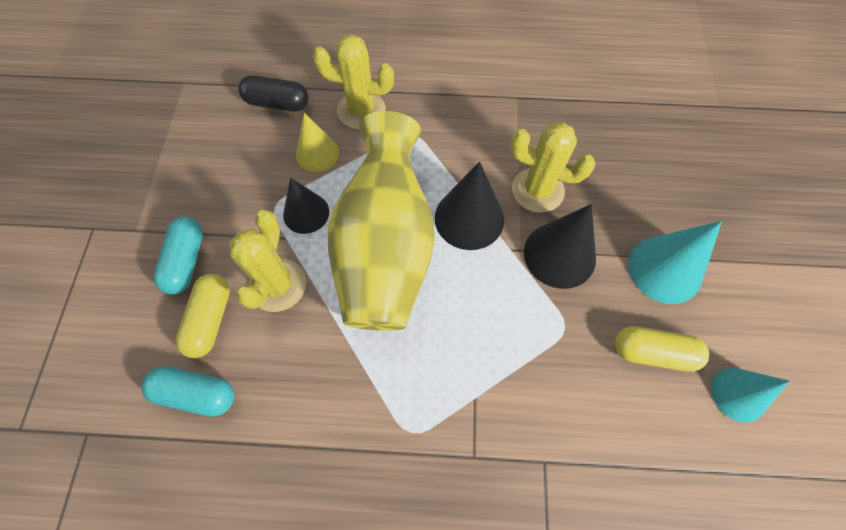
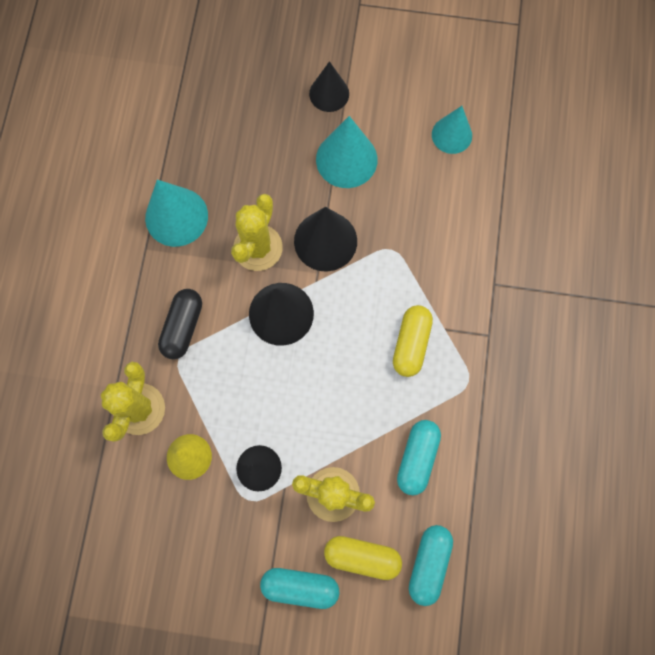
camera: 85 degrees left, 10 degrees up
(277, 103) = (116, 501): black capsule -> black capsule (183, 327)
(316, 373) = (417, 458): none -> turquoise capsule
(386, 250) = (306, 392): yellow vase -> none
(555, 117) = (176, 216): none -> turquoise cone
(653, 353) = (416, 187): yellow capsule -> yellow capsule (411, 344)
(741, 244) = (329, 93): none -> black cone

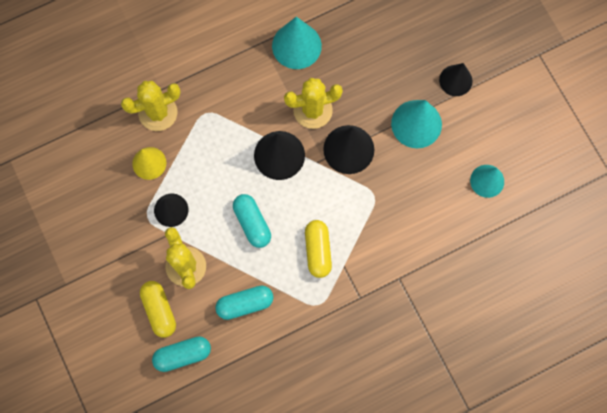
camera: 55 degrees right, 0 degrees up
(183, 327) = (227, 101): black capsule -> none
(300, 586) = (116, 284): turquoise capsule -> turquoise capsule (252, 223)
(411, 344) = (318, 251): yellow capsule -> yellow capsule turned 75 degrees counterclockwise

